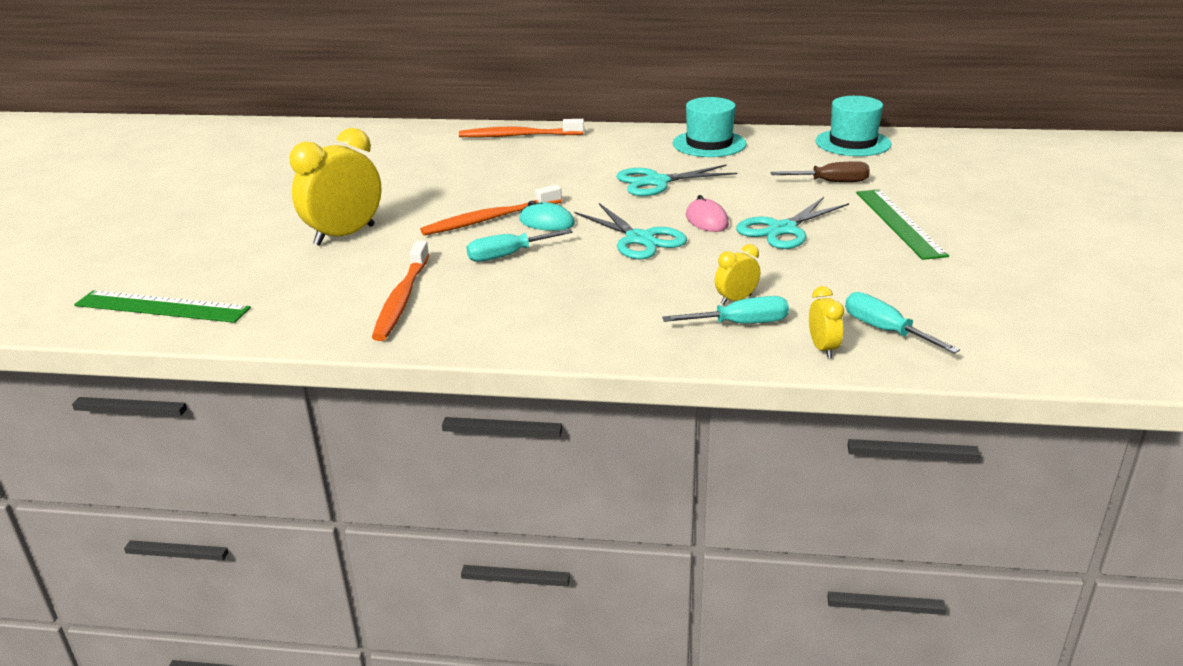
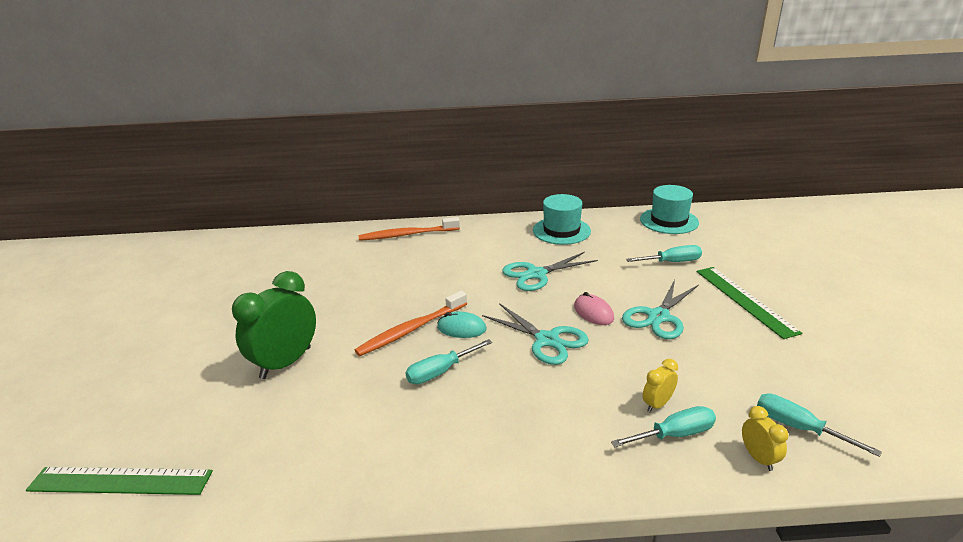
camera: 10 degrees left, 0 degrees up
(344, 235) = (285, 363): yellow clock -> green clock
(402, 299) = (359, 440): orange toothbrush -> none
(831, 182) = (672, 262): brown screwdriver -> turquoise screwdriver

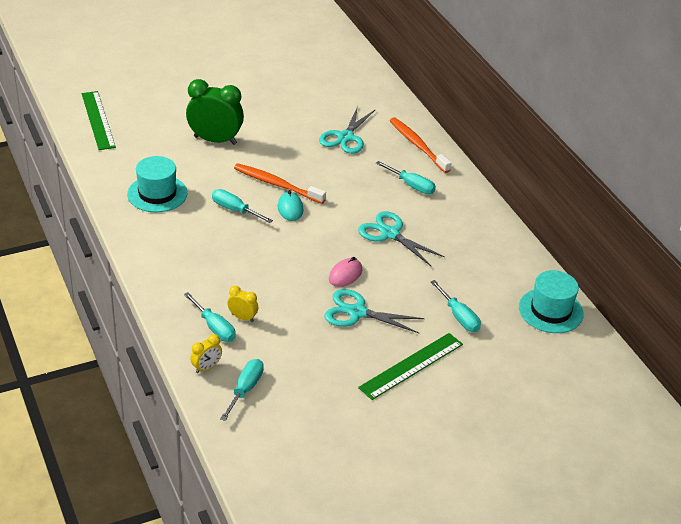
camera: 65 degrees right, 10 degrees up
(467, 249) = (411, 185): none -> turquoise screwdriver
(547, 340) = (295, 254): turquoise scissors -> turquoise scissors (345, 137)
(561, 231) = (482, 237): turquoise hat -> turquoise hat (157, 194)

